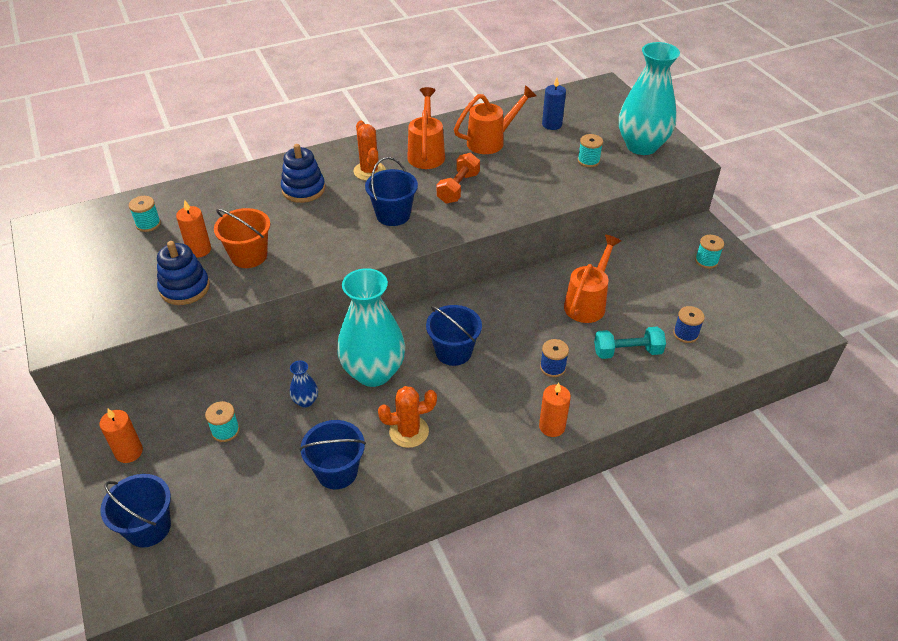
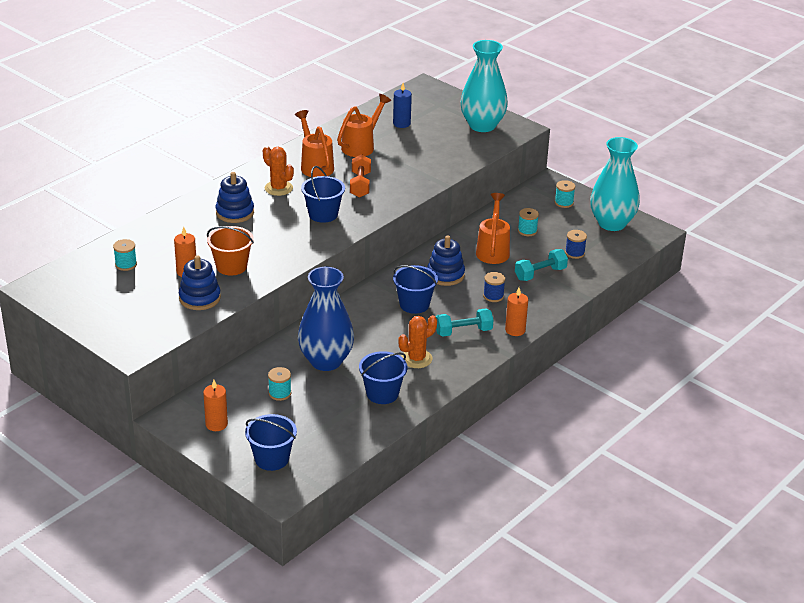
camera: 25 degrees left, 10 degrees down
(305, 401) = (326, 361): blue vase -> blue vase, size x2.42
(373, 372) = (363, 331): turquoise vase -> turquoise vase (612, 223)
(488, 408) = (463, 331): none -> turquoise dumbbell
(513, 321) = (445, 275): none -> blue stacking toy
(588, 161) = (448, 144): turquoise spool -> turquoise spool (527, 231)

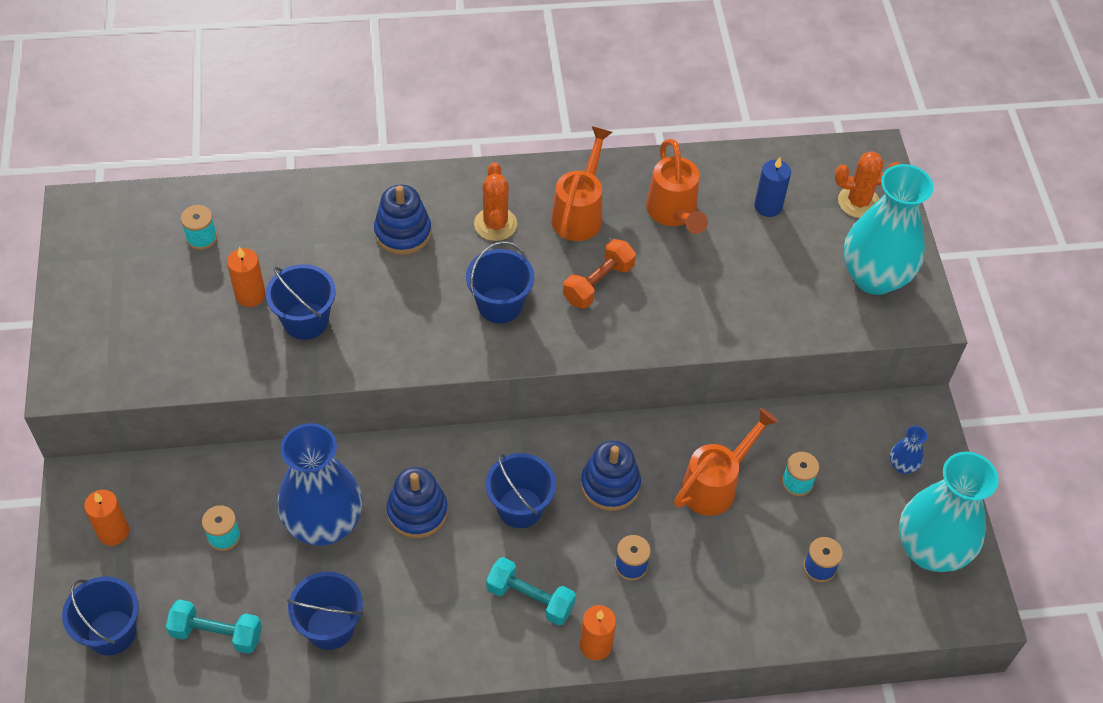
camera: 40 degrees right, 20 degrees up
(200, 298) = (219, 348): blue stacking toy -> blue stacking toy (417, 511)
(231, 266) = (306, 321): orange bucket -> blue bucket
(361, 146) = (674, 214): orange watering can -> orange watering can turned 90 degrees clockwise
(416, 359) = (427, 601): orange cactus -> orange cactus (858, 202)
(540, 274) = (733, 571): turquoise dumbbell -> turquoise dumbbell (216, 634)
(564, 203) = (902, 465): turquoise spool -> blue vase

